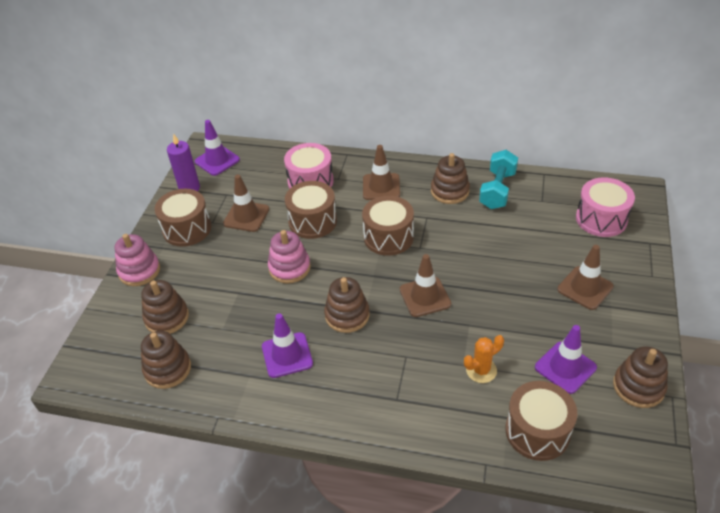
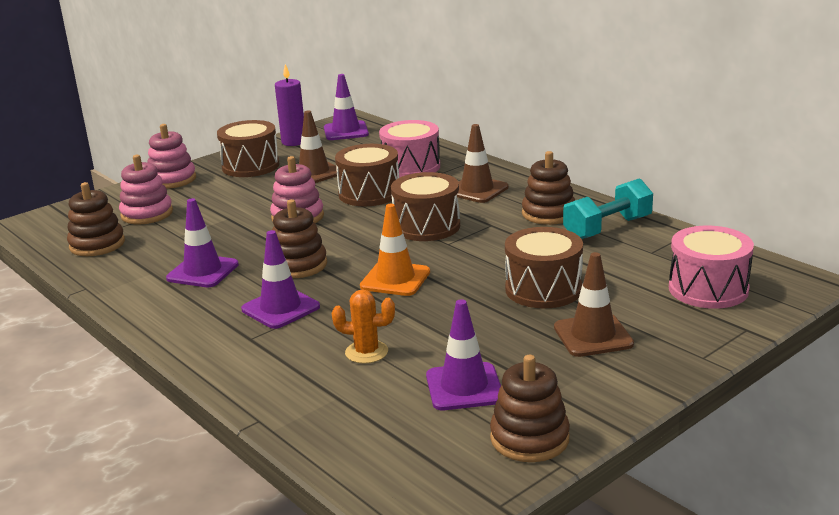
camera: 35 degrees right, 20 degrees down
(167, 317) = (147, 214): brown stacking toy -> pink stacking toy
(383, 361) = (280, 308): none -> purple traffic cone
(425, 297) = (395, 279): brown traffic cone -> orange traffic cone
(537, 431) = (351, 421): brown drum -> brown drum (543, 289)

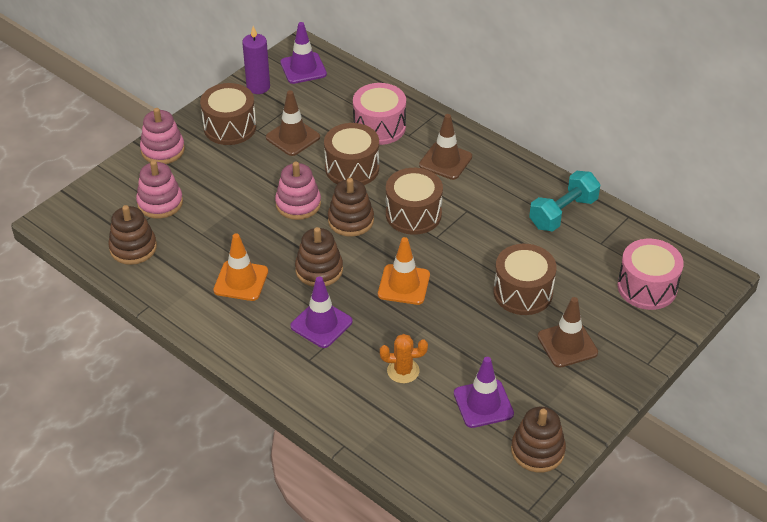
camera: 10 degrees left, 20 degrees up
(203, 271) = (241, 281): purple traffic cone -> orange traffic cone
(548, 213) = (512, 194): brown stacking toy -> brown stacking toy (350, 220)

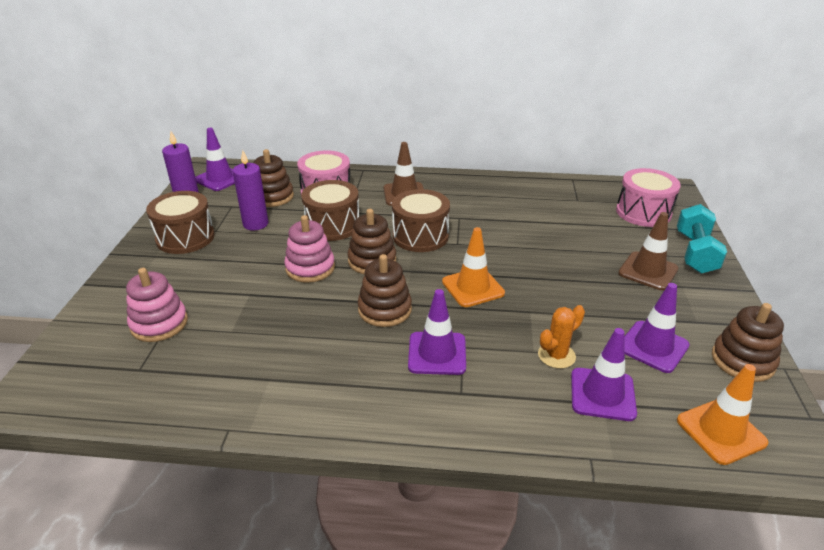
camera: 35 degrees left, 10 degrees down
(133, 248) = (159, 378): brown stacking toy -> brown stacking toy (273, 196)
(163, 150) = (125, 279): pink stacking toy -> none
(241, 281) = (315, 354): orange traffic cone -> orange traffic cone (721, 431)
(293, 137) = (255, 224): brown traffic cone -> purple candle
(401, 414) = (602, 394): none -> purple traffic cone
(523, 292) = (569, 252): brown drum -> none
(563, 213) = (529, 193): turquoise dumbbell -> turquoise dumbbell (695, 253)

